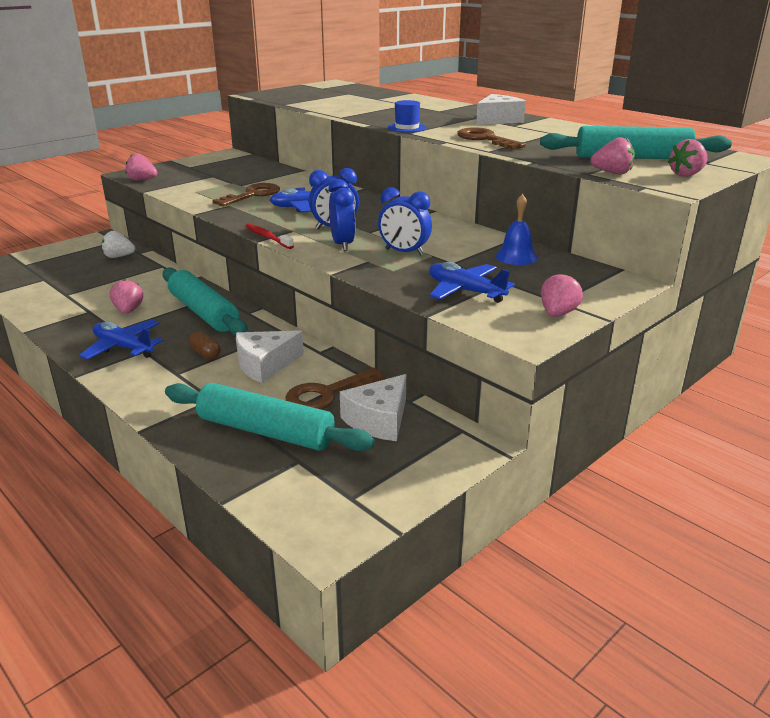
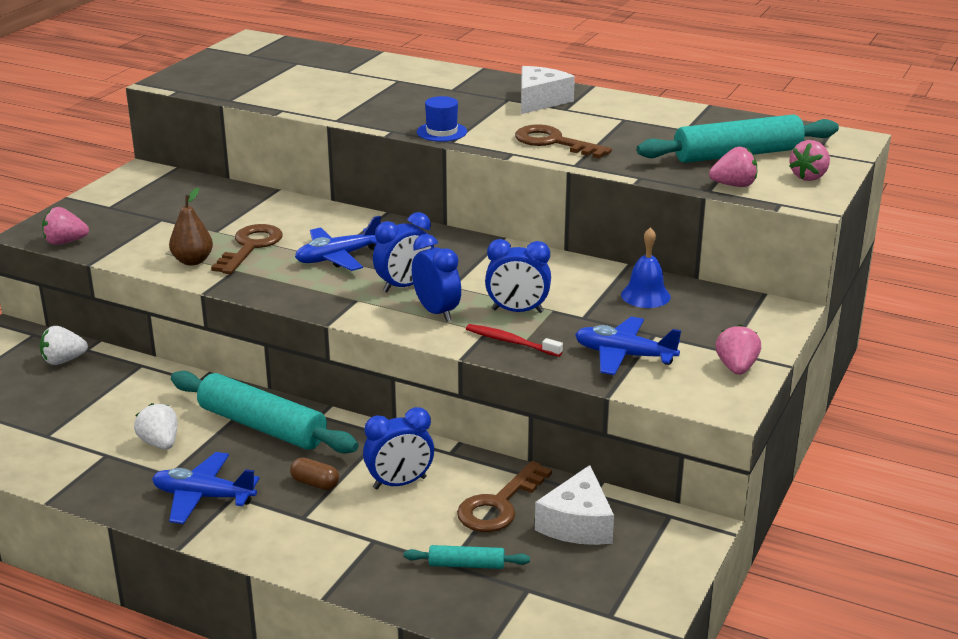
camera: 20 degrees left, 0 degrees up
(128, 311) = (160, 443): pink strawberry -> white strawberry
(207, 197) = (193, 261): none -> brown pear
(265, 365) = (400, 483): white cheese -> blue clock
(266, 431) = (466, 565): turquoise rolling pin -> turquoise rolling pin, size x0.46
(267, 237) = (335, 316): red toothbrush -> red toothbrush (511, 342)

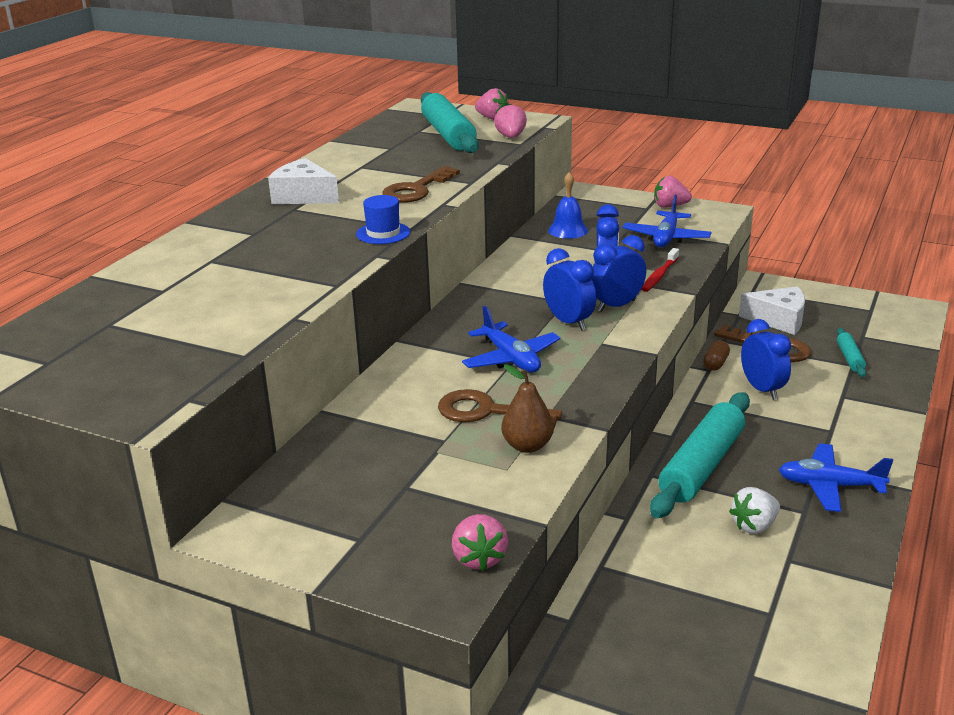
camera: 90 degrees left, 0 degrees up
(63, 360) = (602, 636): white strawberry -> none
(203, 497) = (829, 486): blue plane -> blue plane turned 90 degrees clockwise
(315, 483) = (780, 429): brown capsule -> brown capsule (715, 363)

